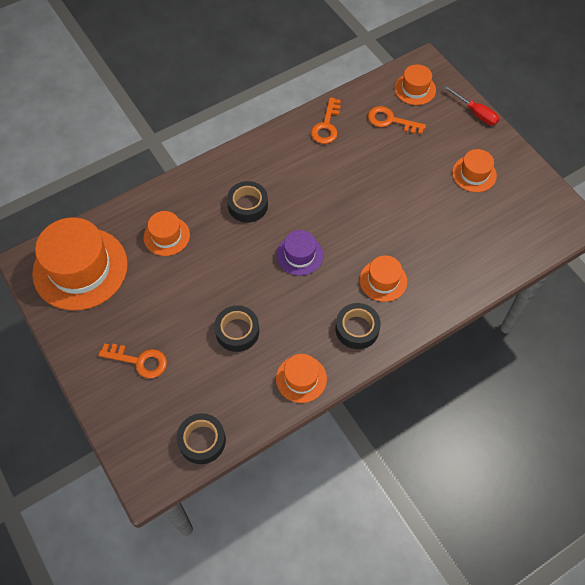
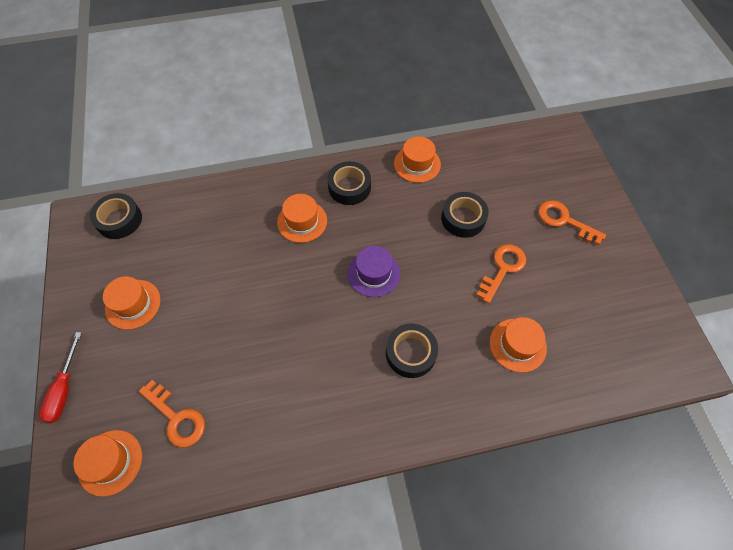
camera: 160 degrees left, 0 degrees up
(80, 268) = (624, 337): orange hat -> none
(202, 441) = (516, 145): black tape -> black tape (119, 220)
(326, 125) = (263, 442): orange key -> orange key (502, 269)
(476, 113) = (64, 389): red screwdriver -> red screwdriver turned 150 degrees counterclockwise

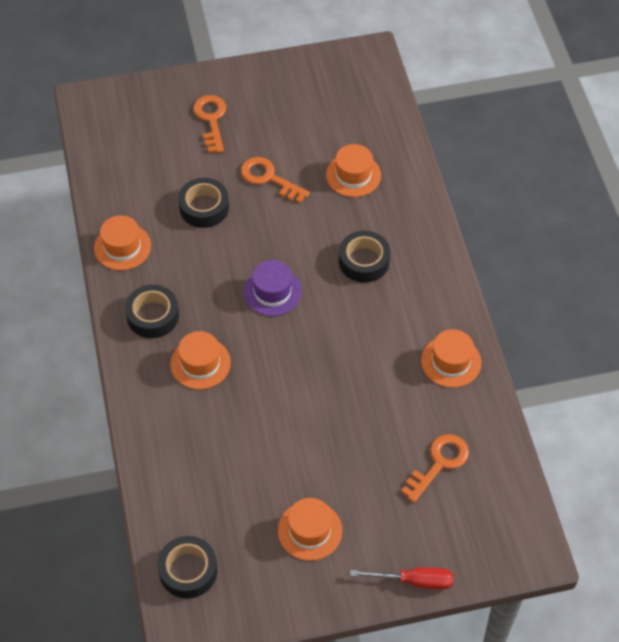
camera: 90 degrees left, 5 degrees down
(110, 462) = (487, 517): orange hat -> orange hat (451, 361)
(564, 221) = (211, 120): orange key -> orange key turned 135 degrees clockwise

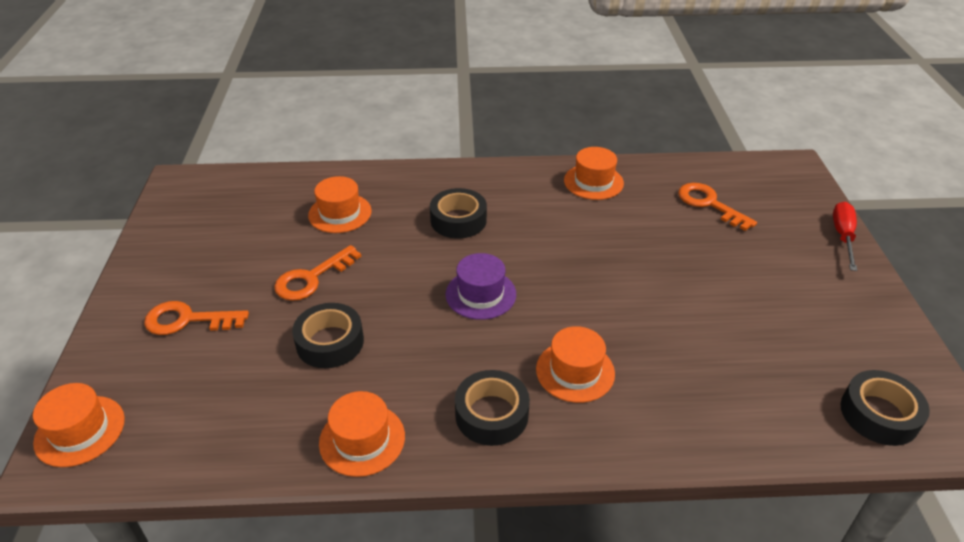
camera: 80 degrees left, 15 degrees down
(310, 530) = (801, 301): orange hat -> orange hat (80, 431)

